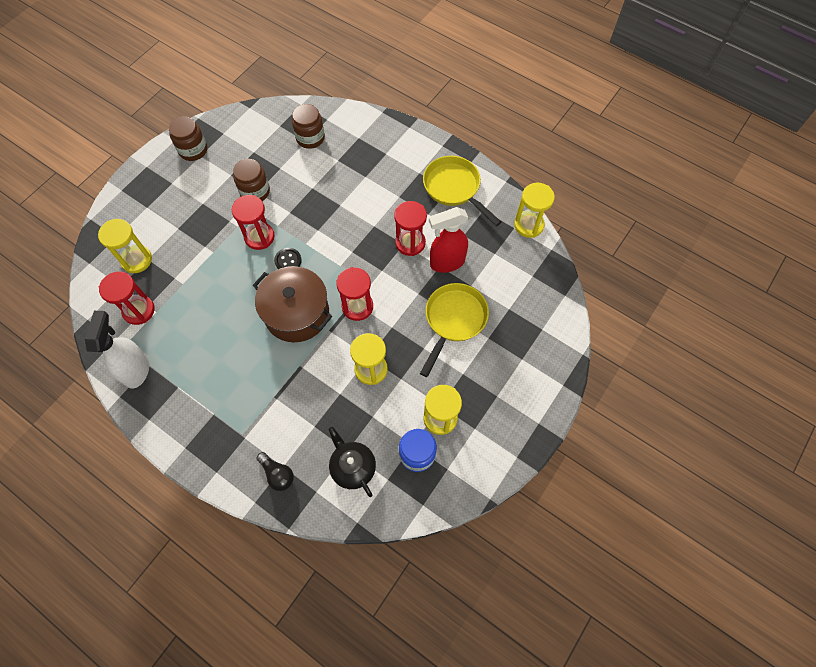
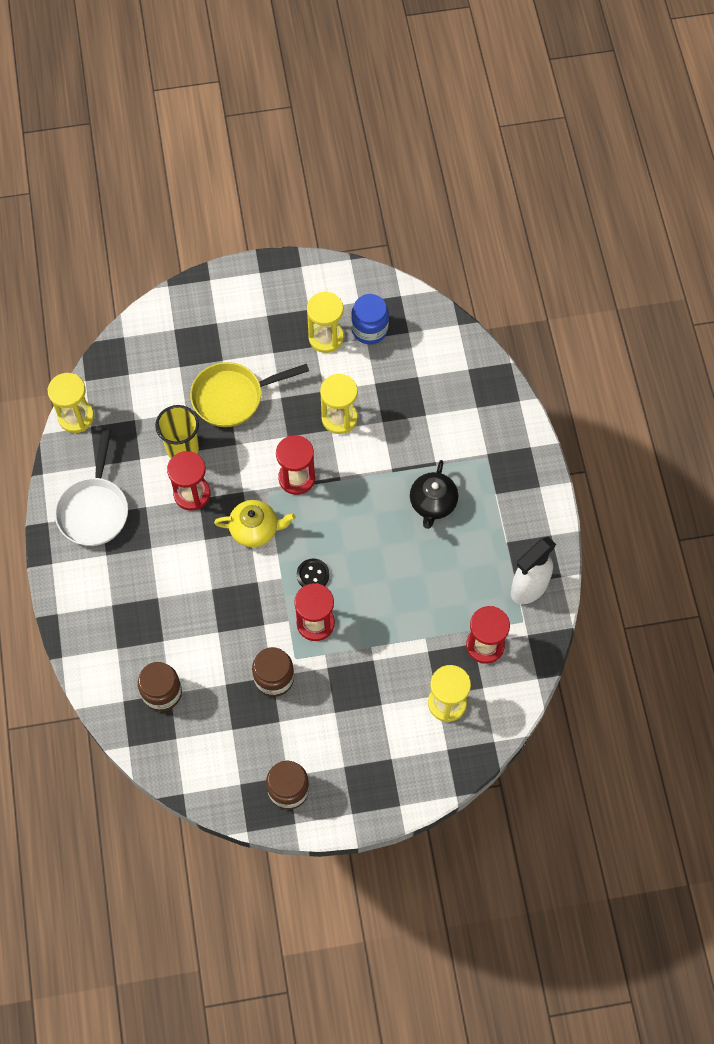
camera: 135 degrees left, 0 degrees up
(277, 474) = (485, 405): black light bulb -> none
(297, 313) = (352, 518): brown pot -> none
(350, 256) = (255, 529): none -> yellow teapot
(353, 467) = (425, 362): black teapot -> black teapot (432, 503)
(446, 262) = (182, 448): red spray bottle -> yellow cup
(454, 188) = (94, 509): yellow pan -> white pan

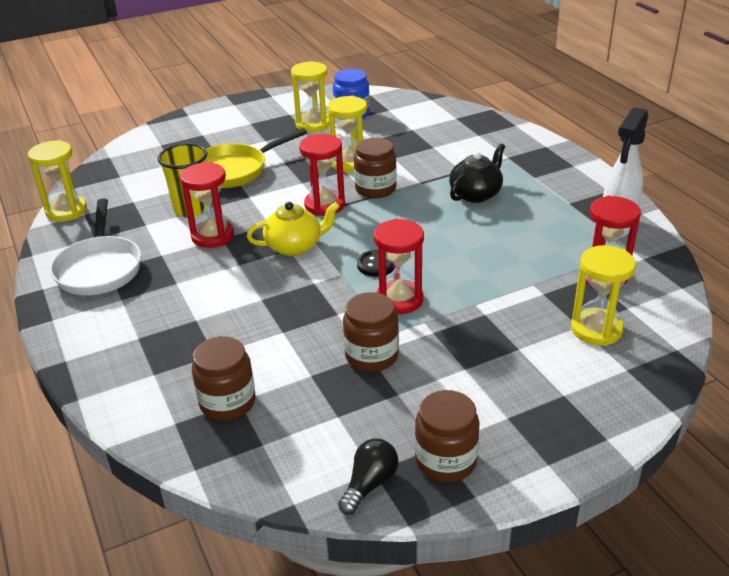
camera: 15 degrees left, 30 degrees down
(234, 793) = (369, 484): none -> black light bulb
(348, 467) = (375, 189): none -> brown jar
(432, 503) = (476, 194): black teapot -> black teapot turned 135 degrees counterclockwise

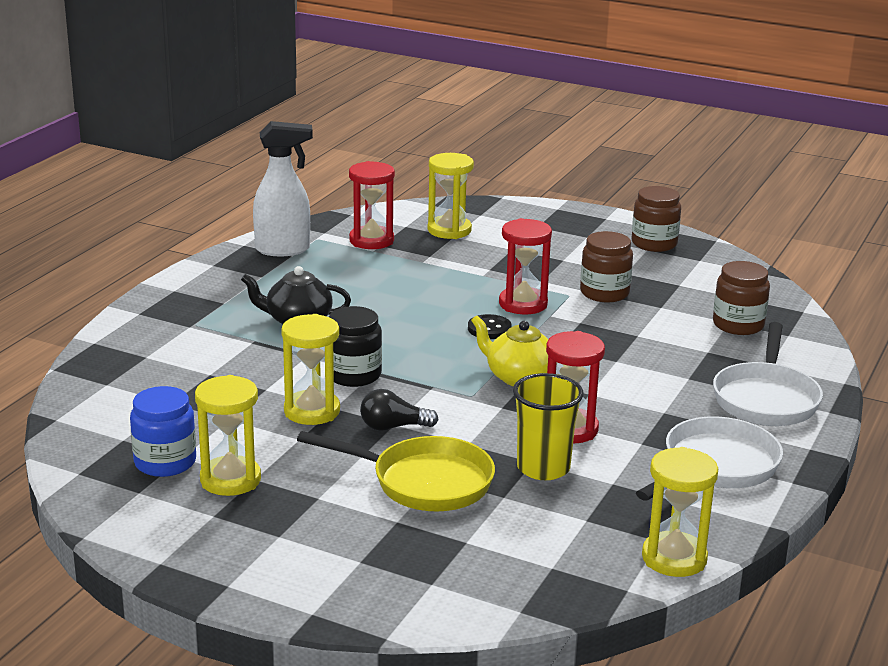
camera: 130 degrees left, 10 degrees down
(122, 339) = (766, 399): none -> white pan
(324, 205) = (424, 391): red hourglass -> none
(369, 484) = (711, 258): black light bulb -> black light bulb (393, 427)
(375, 189) = (353, 375): brown jar -> black jar

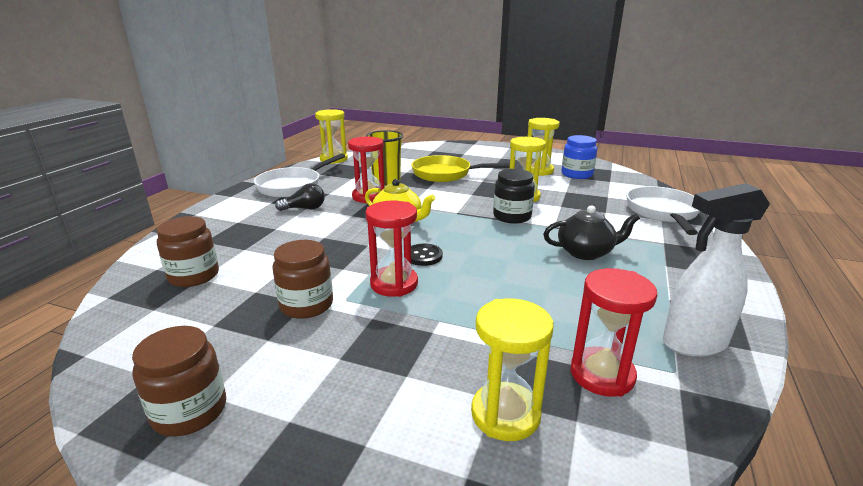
camera: 175 degrees right, 0 degrees up
(393, 427) = (471, 192): black light bulb -> black light bulb (304, 208)
(766, 399) = (230, 218): white pan -> white pan (663, 213)

